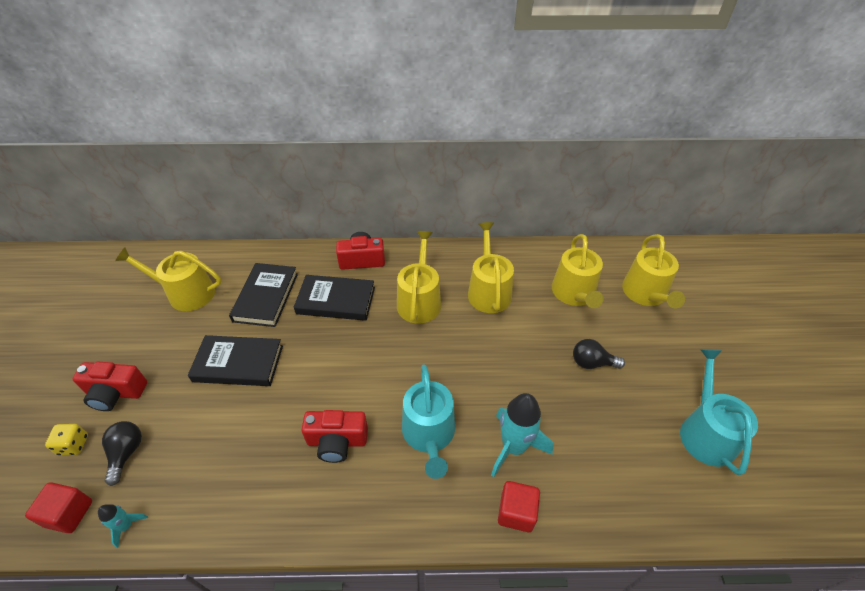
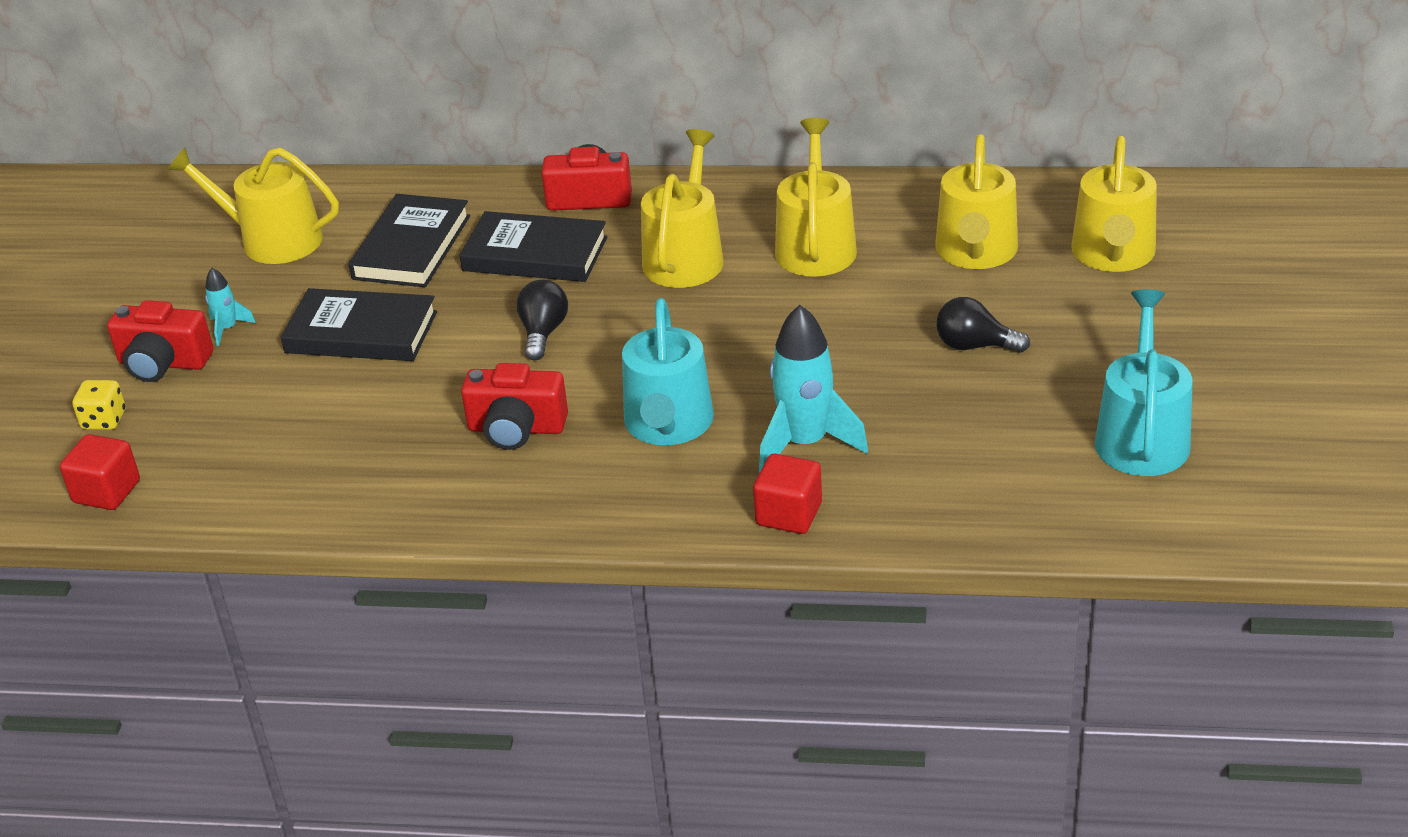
camera: 10 degrees right, 10 degrees down
(126, 453) = (185, 432): black light bulb -> black light bulb (543, 333)
(126, 526) = (191, 507): turquoise rocket -> turquoise rocket (228, 329)

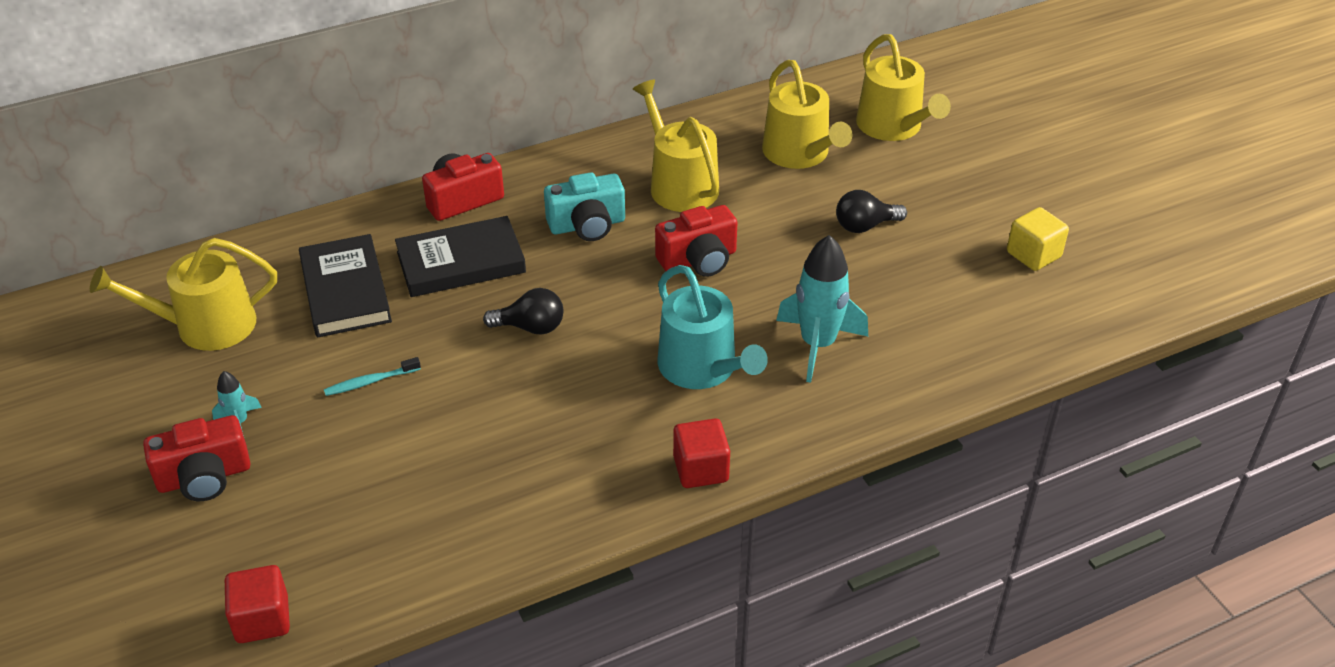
camera: 35 degrees left, 5 degrees up
(104, 420) = (194, 553): yellow dice -> none
(361, 332) = (370, 382): black book -> turquoise toothbrush
(516, 429) = (585, 417): red camera -> red camera (698, 260)
(543, 333) = (530, 327): black light bulb -> black light bulb turned 120 degrees clockwise
(685, 256) = (587, 225): yellow watering can -> turquoise camera
(789, 514) = (857, 405): red cube -> red cube (701, 469)
(1141, 436) = (1033, 255): turquoise watering can -> yellow cube

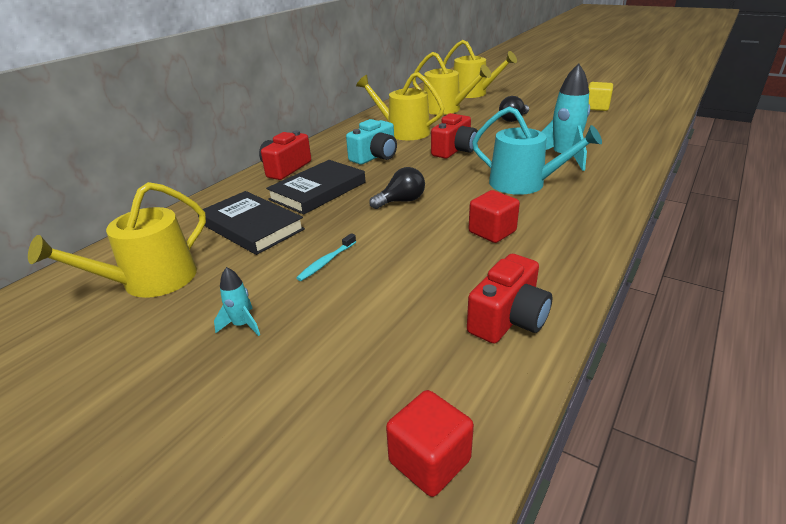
camera: 30 degrees left, 10 degrees down
(204, 477) = (247, 375): red camera -> red camera (508, 319)
(701, 469) = (595, 220): red cube -> red cube (492, 232)

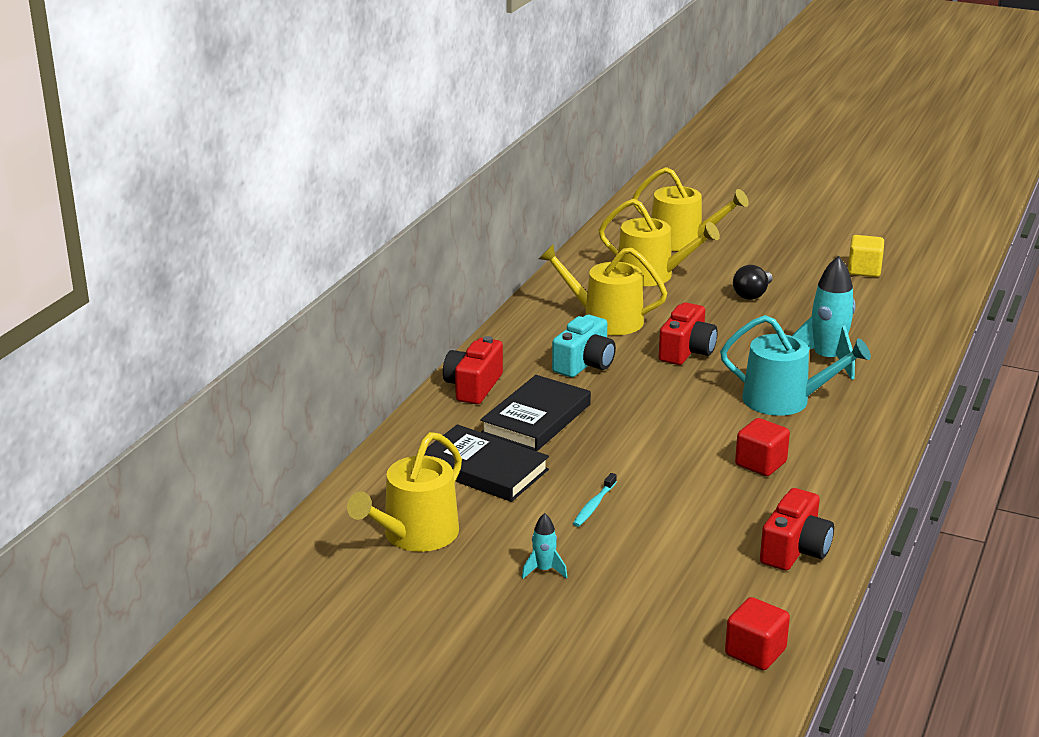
camera: 10 degrees left, 5 degrees down
(401, 201) = (646, 429): black light bulb -> none

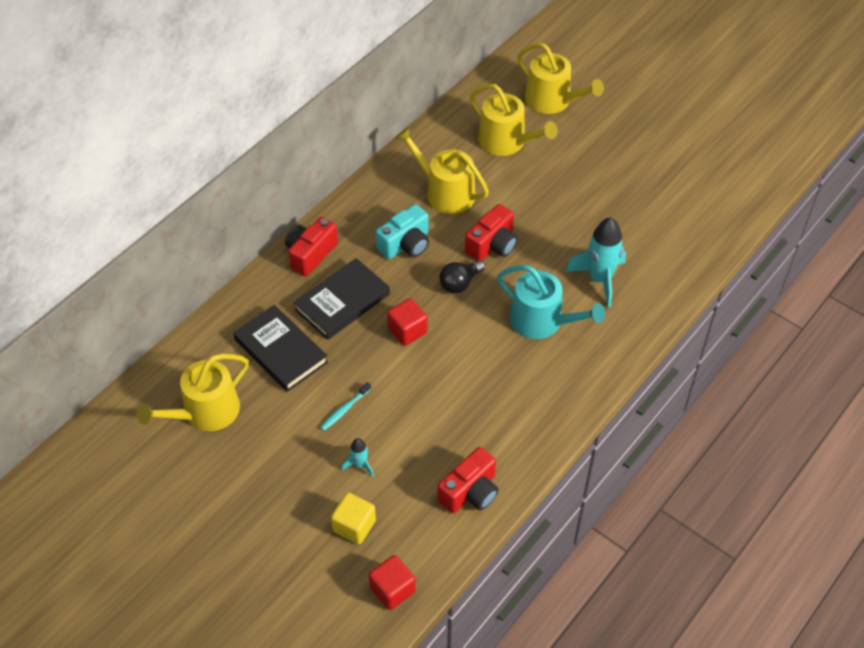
camera: 15 degrees right, 25 degrees up
(544, 570) = (281, 470): turquoise rocket -> turquoise rocket (360, 465)
(752, 294) = (578, 183): black light bulb -> black light bulb (460, 283)
(760, 464) = (489, 391): red cube -> red cube (407, 330)
(864, 270) = (687, 169): yellow cube -> yellow cube (354, 526)

